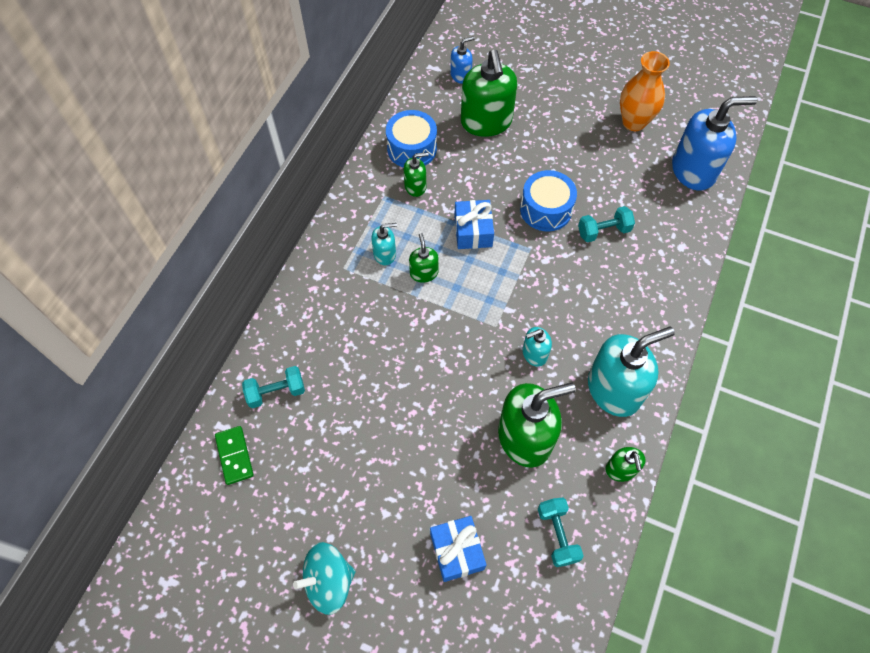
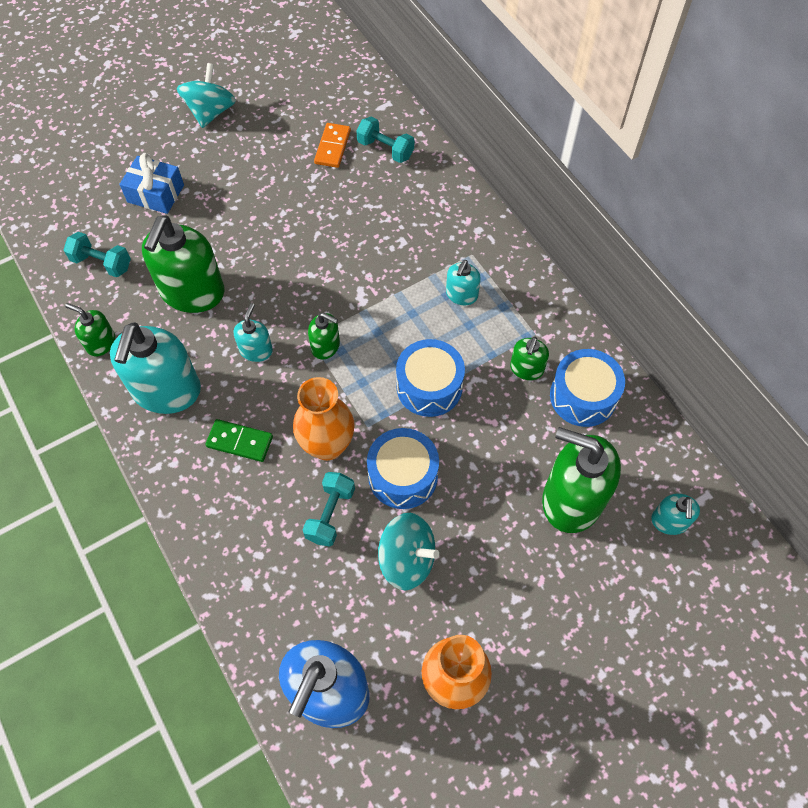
camera: 125 degrees right, 0 degrees up
(235, 456) = (354, 102): green domino -> green domino (240, 442)
(276, 392) = (385, 149): turquoise dumbbell -> turquoise dumbbell turned 75 degrees counterclockwise
(301, 436) = (332, 147): none -> orange domino
(424, 273) = (414, 314): green soap dispenser -> green soap dispenser (326, 346)
(461, 75) = (669, 521): blue soap dispenser -> turquoise soap dispenser
(473, 231) = (429, 386): blue gift -> blue drum
(563, 262) = (327, 445): none -> orange vase
(593, 178) = (407, 559): none -> turquoise spinning top

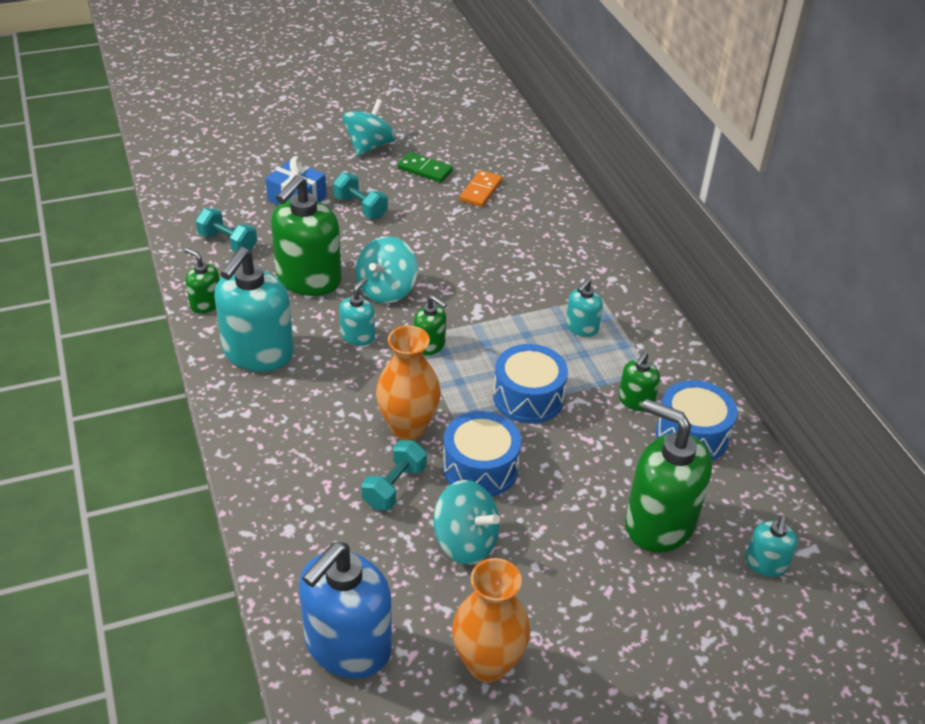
camera: 10 degrees right, 20 degrees down
(240, 442) = (318, 408): green domino -> green domino (425, 170)
(270, 289) = (386, 290): none -> turquoise spinning top
(385, 149) = (533, 201): turquoise dumbbell -> turquoise dumbbell (360, 207)

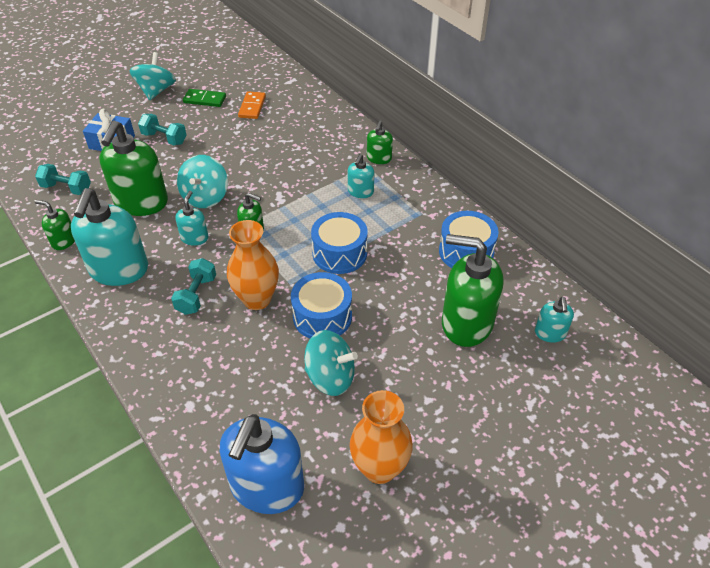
camera: 15 degrees left, 5 degrees up
(394, 487) = (262, 348): turquoise dumbbell -> turquoise dumbbell (196, 295)
(635, 401) = (418, 236): green soap dispenser -> green soap dispenser (379, 158)

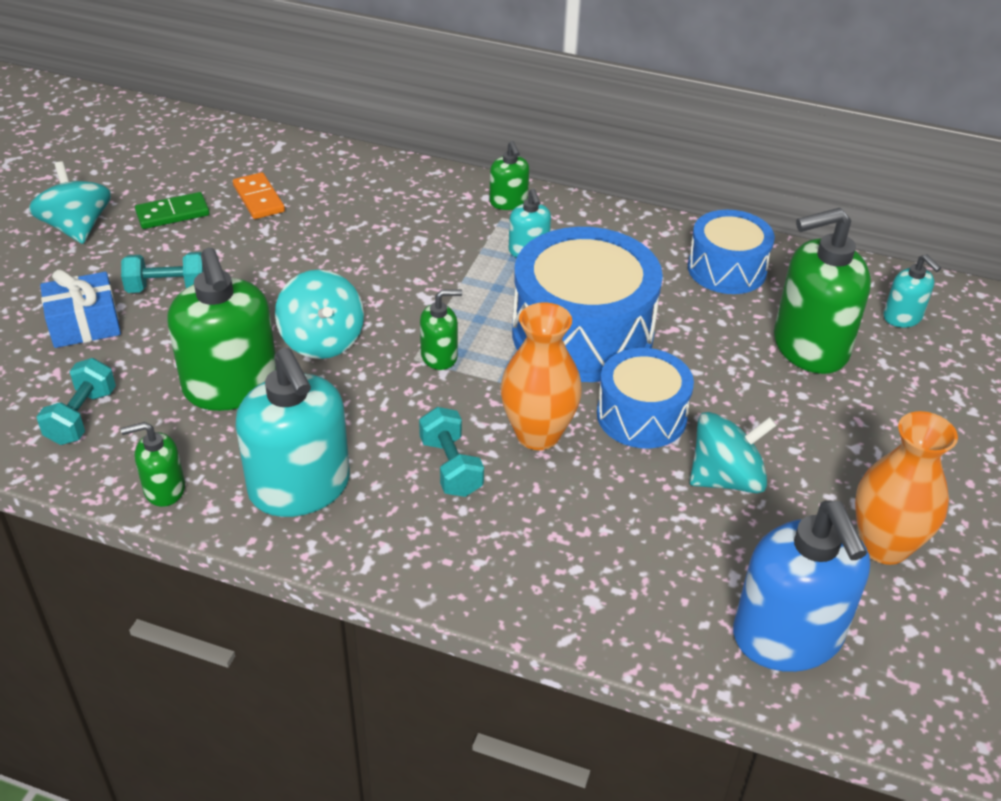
camera: 35 degrees left, 5 degrees down
(66, 188) = (82, 417): turquoise dumbbell -> turquoise dumbbell turned 60 degrees counterclockwise
(194, 238) = (366, 398): turquoise soap dispenser -> none
(339, 253) = (582, 334): blue drum -> blue drum, size x1.68

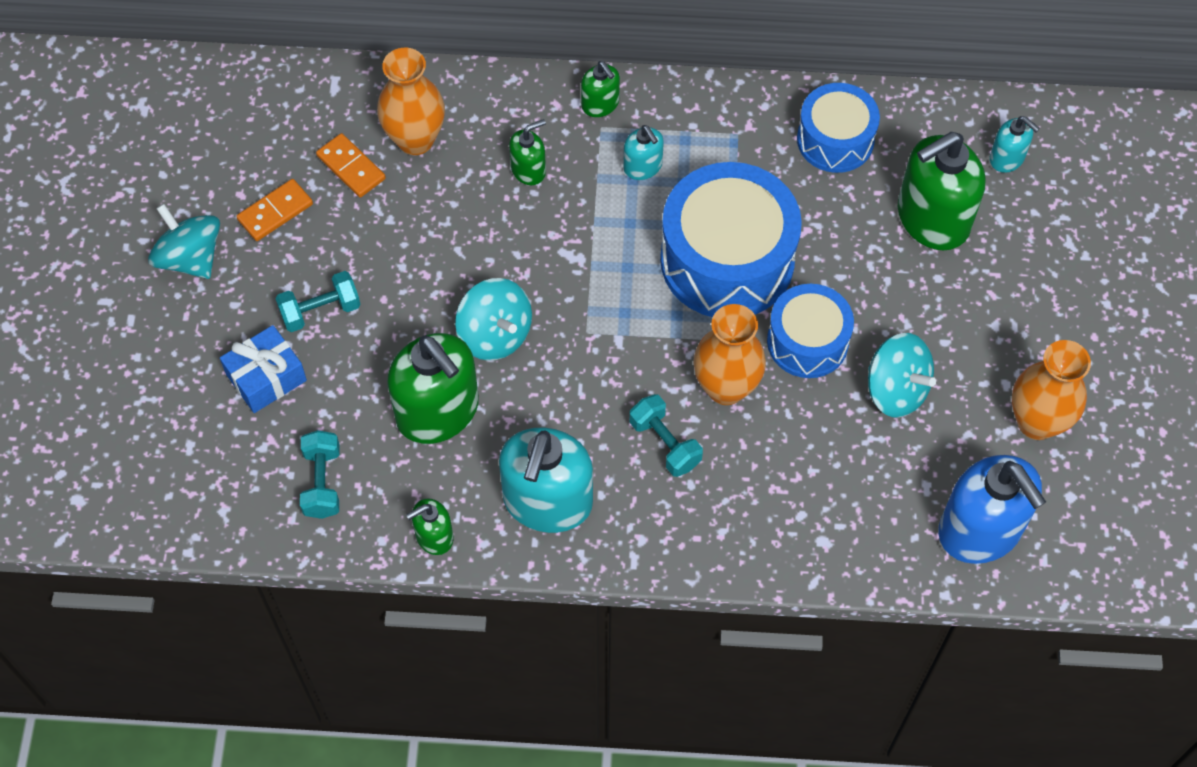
camera: 15 degrees left, 20 degrees up
(173, 214) = (275, 212): green domino -> orange domino
(300, 488) = (547, 502): turquoise soap dispenser -> turquoise soap dispenser turned 60 degrees clockwise
(327, 192) = (415, 139): none -> orange vase
(439, 356) = (608, 323): green soap dispenser -> green soap dispenser (528, 170)
(726, 478) = (896, 390): turquoise spinning top -> turquoise spinning top turned 75 degrees clockwise

